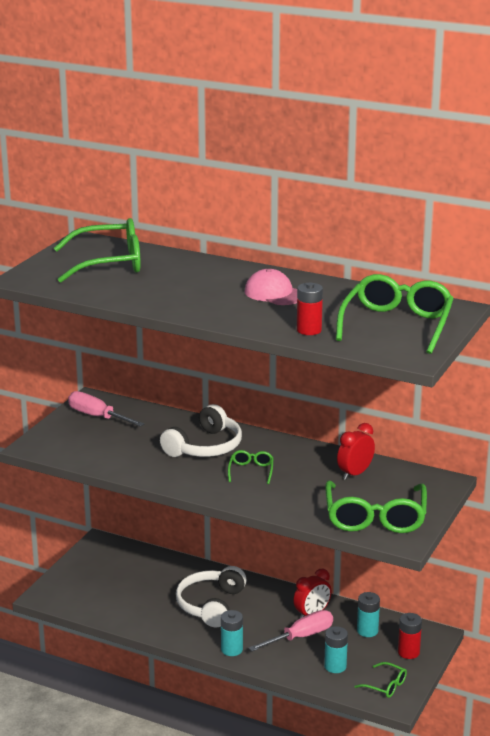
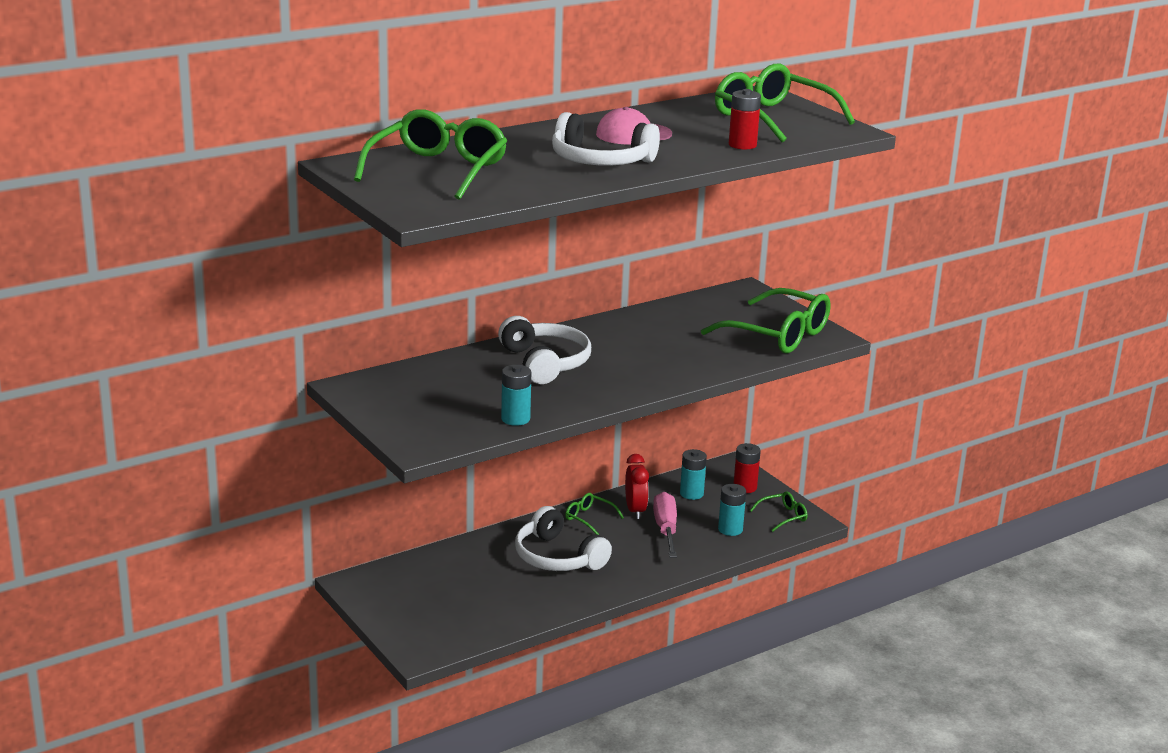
camera: 60 degrees left, 0 degrees up
(97, 417) = (397, 395): pink screwdriver -> none
(198, 298) = (600, 161): none -> white headphones
(232, 649) = (647, 572): turquoise battery -> turquoise battery (515, 419)
(251, 471) = (625, 358): green glasses -> green glasses (589, 518)
(355, 474) = (688, 318): red clock -> none

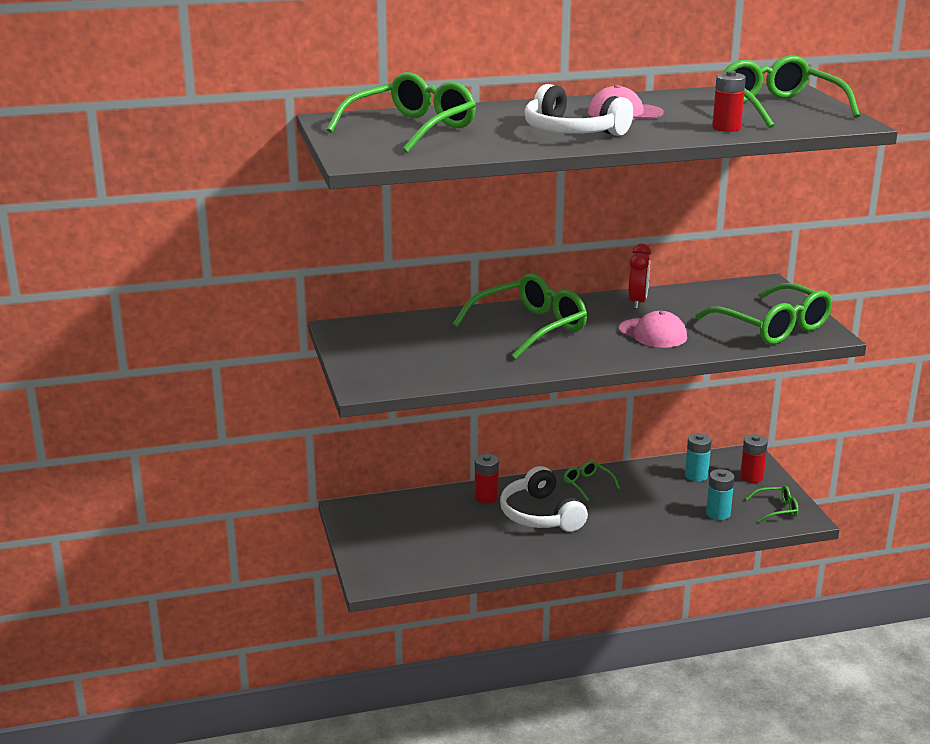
camera: 20 degrees right, 0 degrees up
(493, 547) = (486, 497): none -> red battery
(515, 419) = (470, 373): turquoise battery -> none
(545, 363) = (530, 328): white headphones -> green glasses
(635, 510) = (634, 483): red clock -> red clock (637, 302)
(665, 529) = (655, 505): pink screwdriver -> none
(669, 355) = (653, 333): none -> pink cap

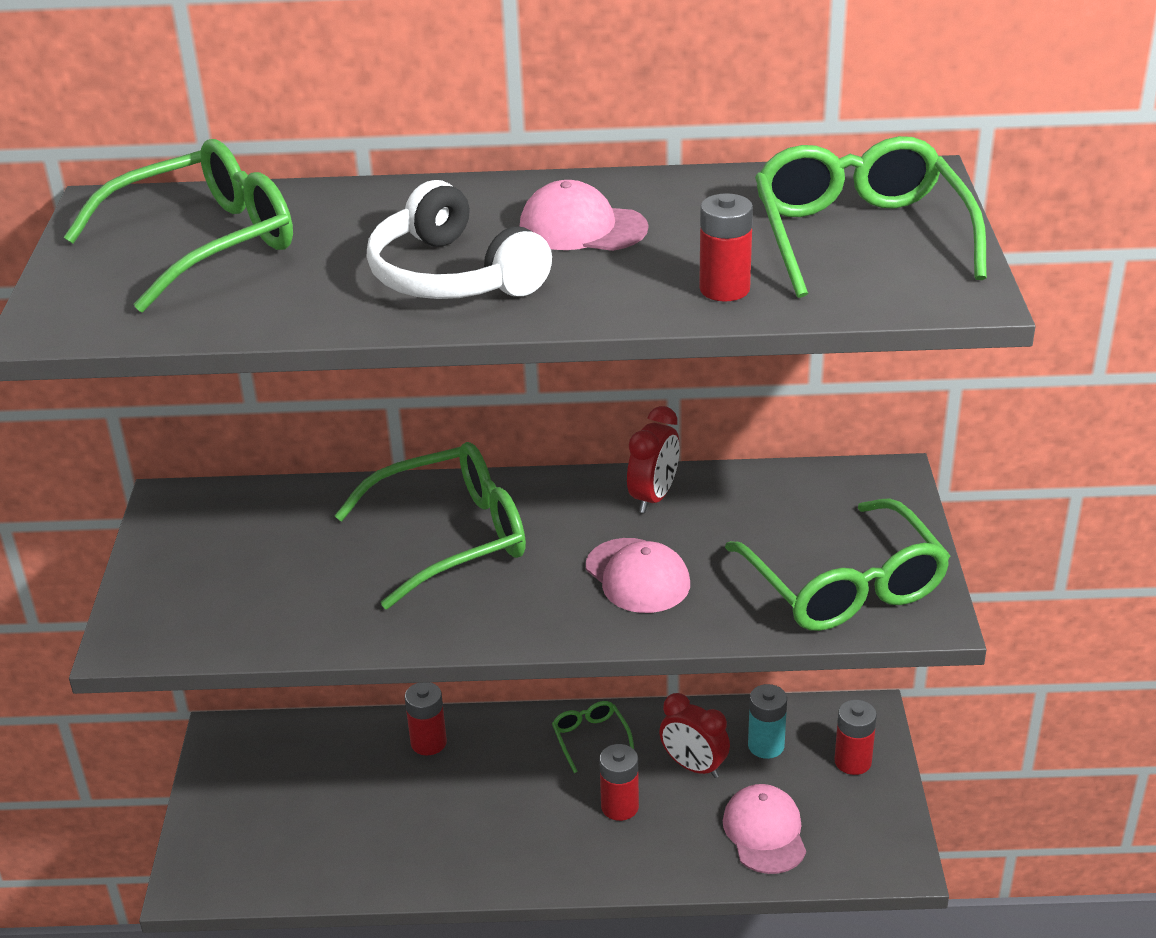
camera: 15 degrees right, 10 degrees up
(540, 515) = (491, 791): white headphones -> none
(624, 513) = (620, 807): none -> red battery
(658, 490) = (694, 766): none -> red clock
(718, 514) = (765, 832): turquoise battery -> pink cap
(777, 509) = (863, 837): green glasses -> none

